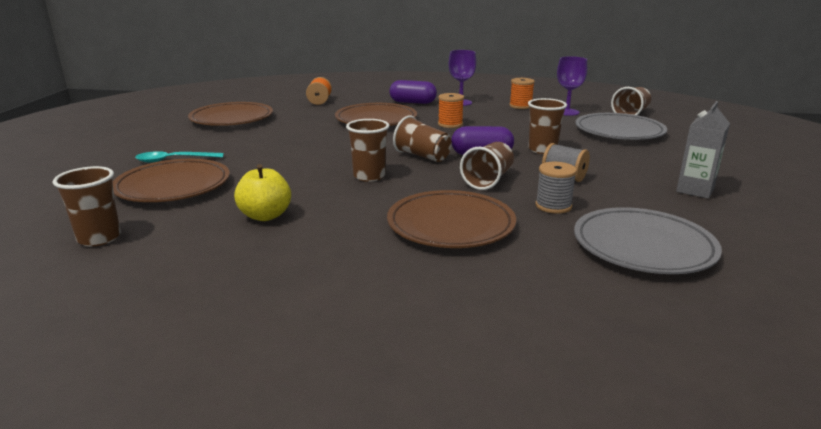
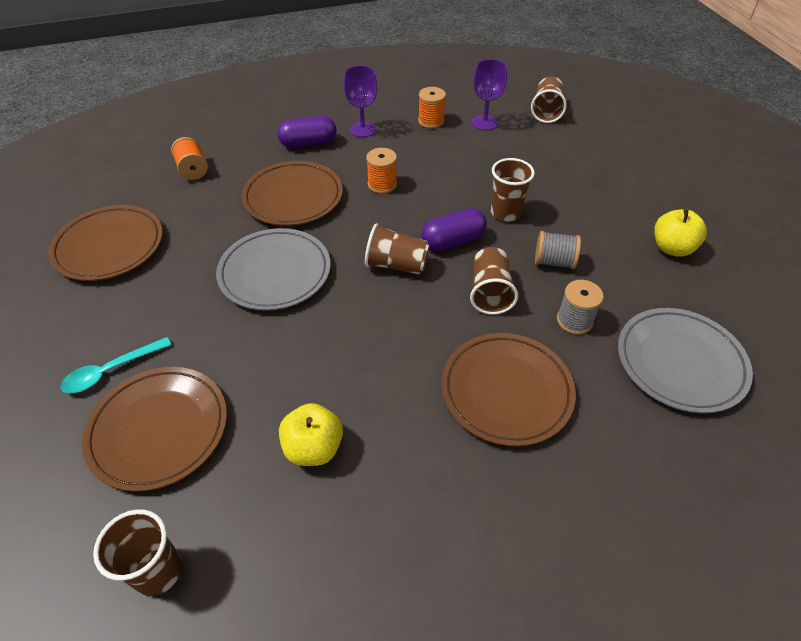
camera: 25 degrees left, 25 degrees up
(369, 176) = (368, 326): brown cup -> none
(619, 131) = (555, 152): grey plate -> grey plate (275, 273)
(695, 190) = (672, 248): grey carton -> yellow apple

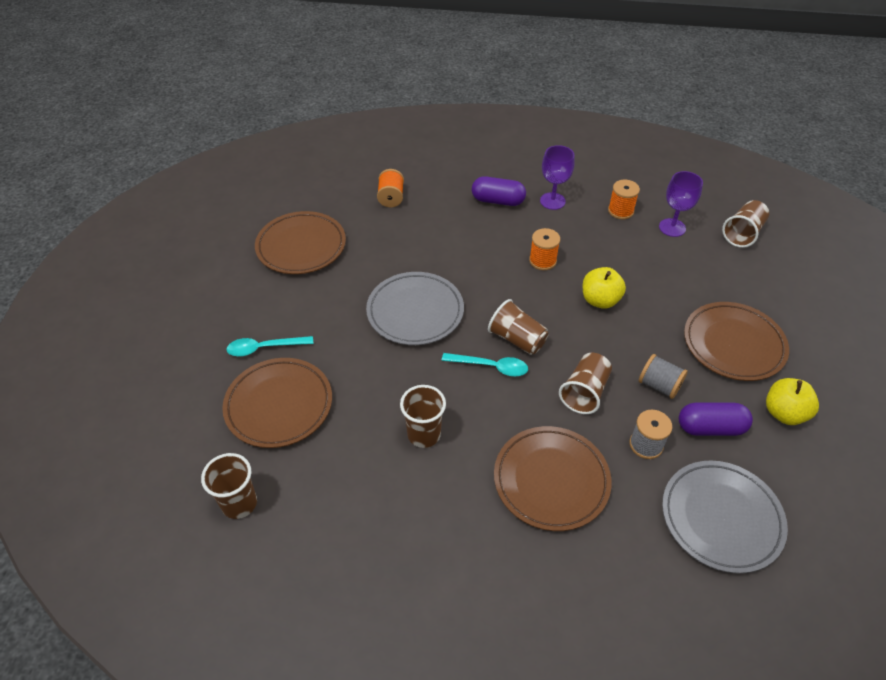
camera: 25 degrees right, 0 degrees up
(293, 197) = (460, 249): brown plate -> brown plate (733, 344)
(313, 448) = (379, 463): yellow apple -> yellow apple (600, 300)
(384, 300) = (491, 367): none -> turquoise spoon
(453, 241) = (577, 334): purple capsule -> purple capsule (710, 428)
(505, 213) = (641, 324): brown cup -> brown cup (424, 434)

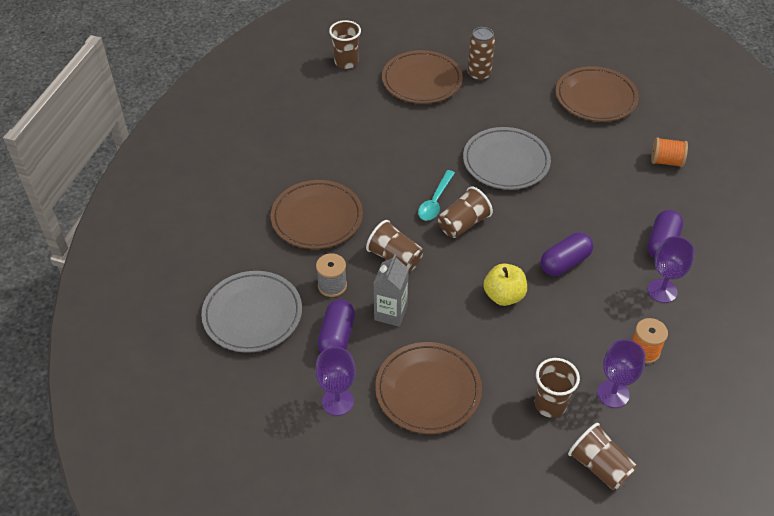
camera: 100 degrees right, 0 degrees up
(264, 348) = (479, 75): turquoise spoon -> brown can
(424, 434) = (377, 153): brown cup -> brown cup (550, 404)
(542, 261) = (564, 262): orange spool -> purple capsule
(659, 385) = (390, 313): grey spool -> grey carton
(784, 413) = (337, 401): yellow apple -> purple goblet

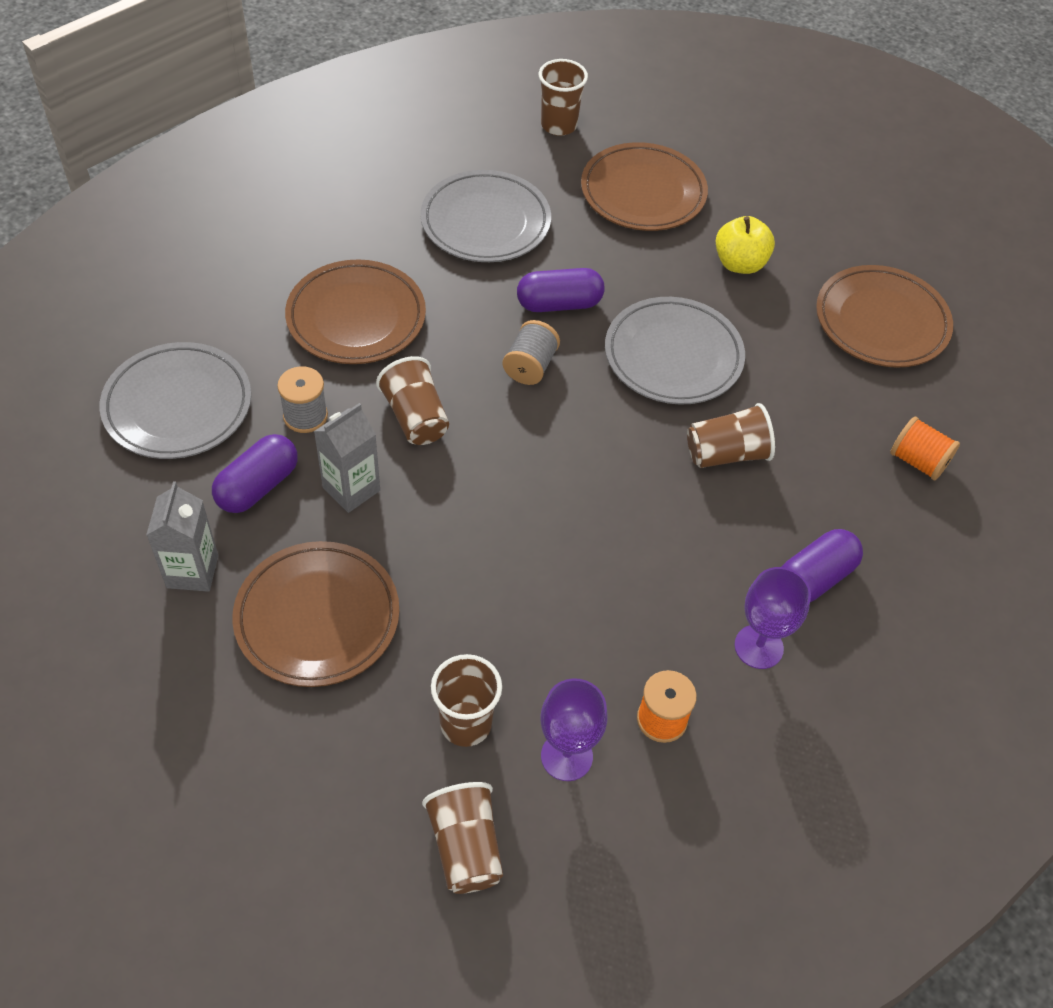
camera: 25 degrees right, 5 degrees up
(337, 401) = (192, 571): purple goblet -> grey carton
(348, 133) = (485, 222): none -> grey plate
(435, 201) = (530, 366): turquoise spoon -> grey spool
(463, 224) = (544, 415): brown cup -> brown cup (726, 454)
(479, 75) = (732, 217): brown can -> none
(504, 296) = (521, 540): yellow apple -> yellow apple (740, 263)
(564, 262) = (645, 536): purple capsule -> purple capsule (559, 304)

